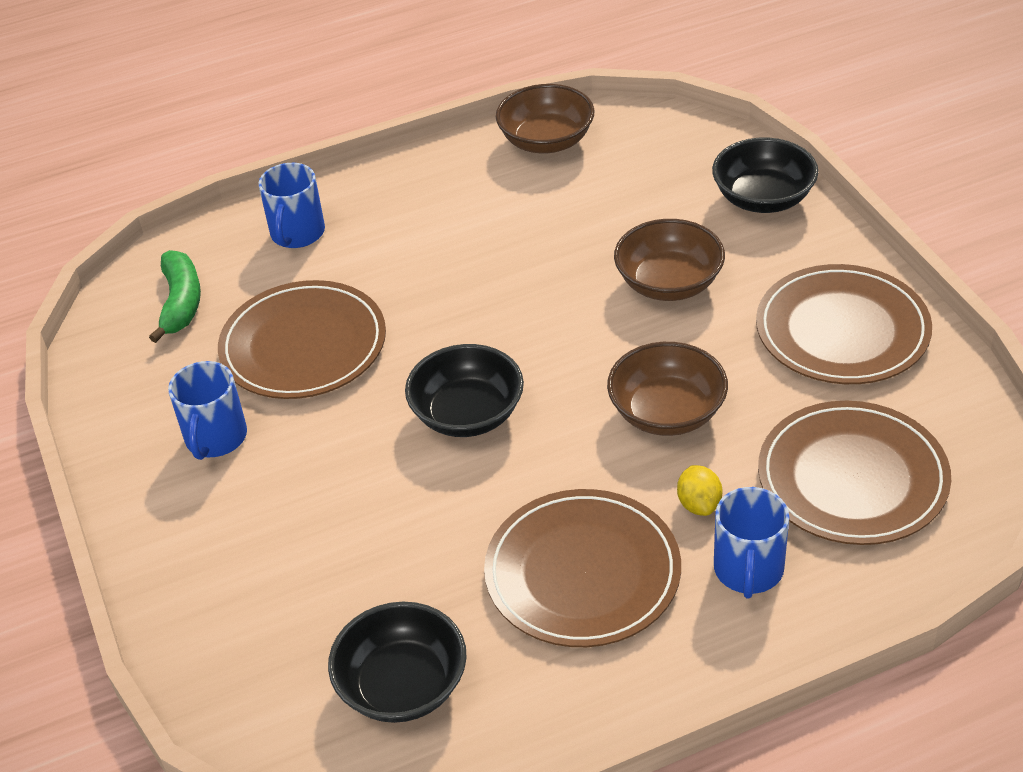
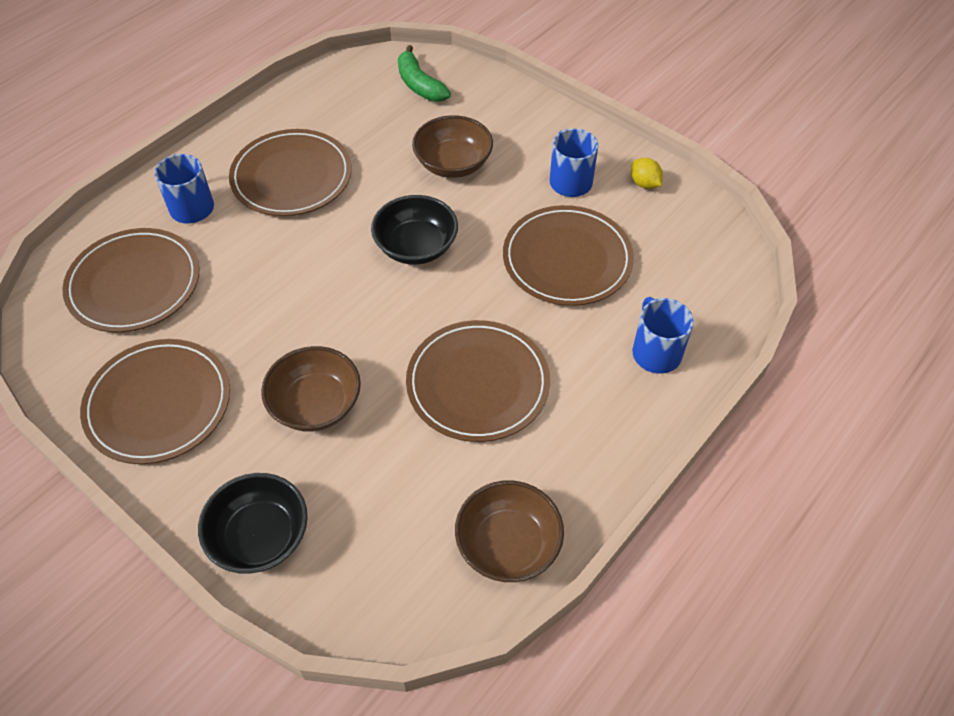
camera: 150 degrees right, 10 degrees up
(181, 303) = (686, 262): green banana -> green banana (419, 85)
(402, 685) = (363, 99): black bowl -> none
(492, 256) = (478, 383): none -> brown plate
(667, 413) = (276, 291): brown bowl -> brown bowl (453, 164)
(699, 504) = (234, 236): yellow lemon -> yellow lemon (644, 183)

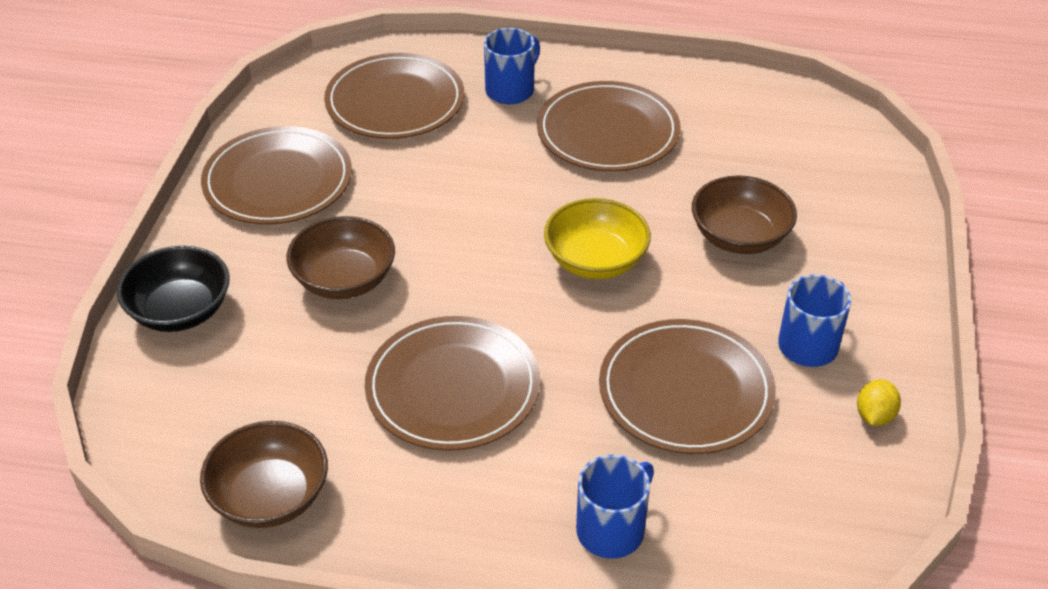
camera: 60 degrees right, 10 degrees down
(416, 247) = (595, 261): black bowl -> yellow bowl
(419, 85) = (831, 159): green banana -> none

